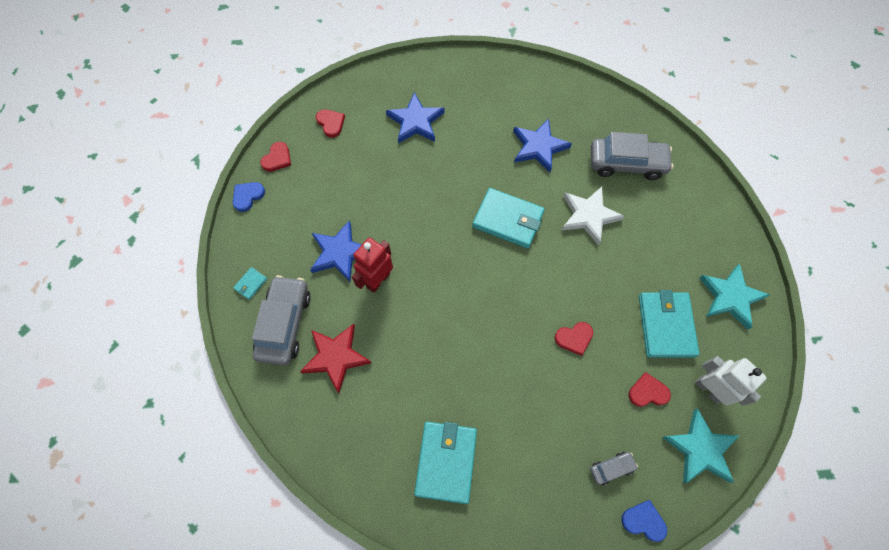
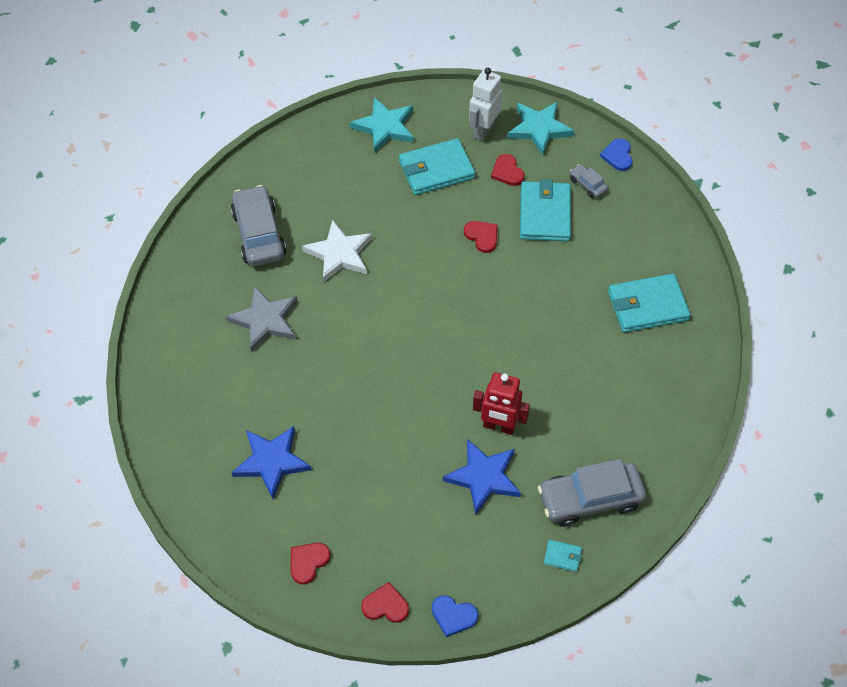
camera: 110 degrees left, 10 degrees down
(336, 357) = (600, 434): red star -> none
(508, 220) = (374, 325): turquoise wallet -> turquoise wallet (545, 214)
(539, 147) = (265, 320): blue star -> grey star

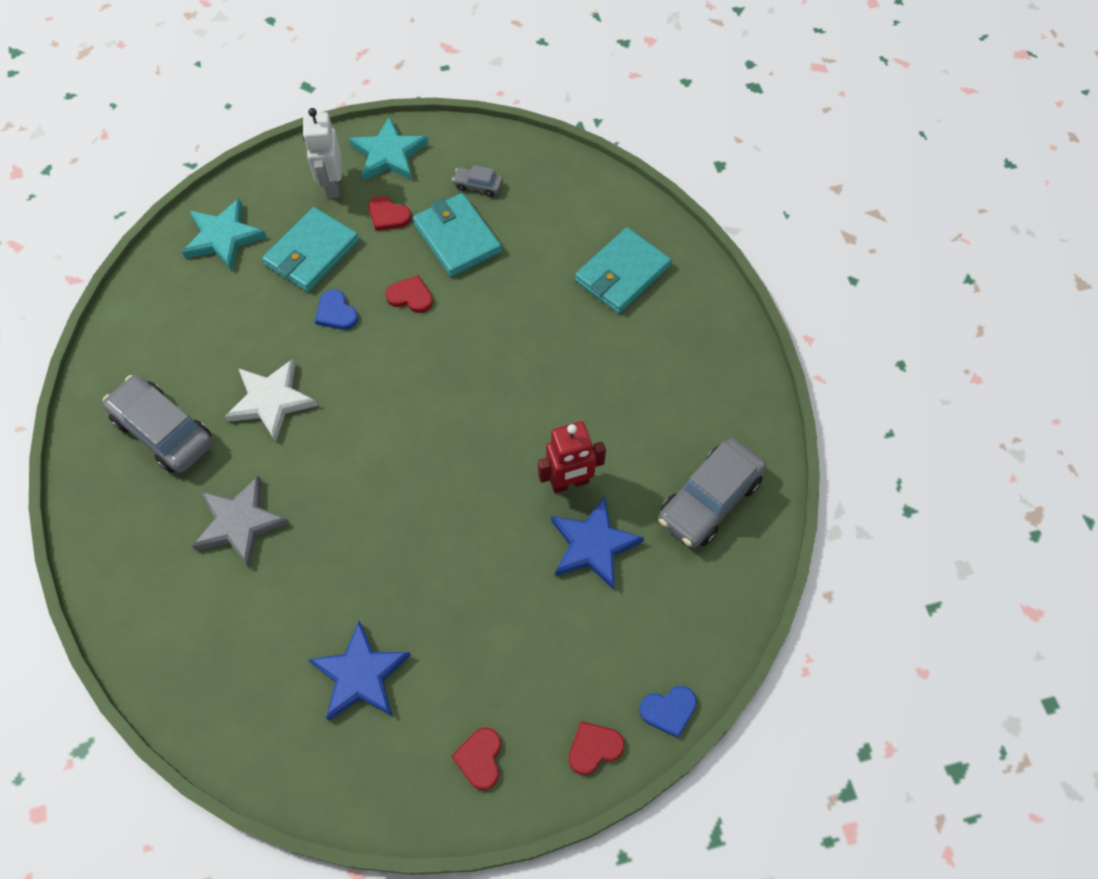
camera: 35 degrees left, 5 degrees up
(562, 556) = (726, 575): turquoise wallet -> none
(618, 156) = (486, 141): blue heart -> blue heart (336, 312)

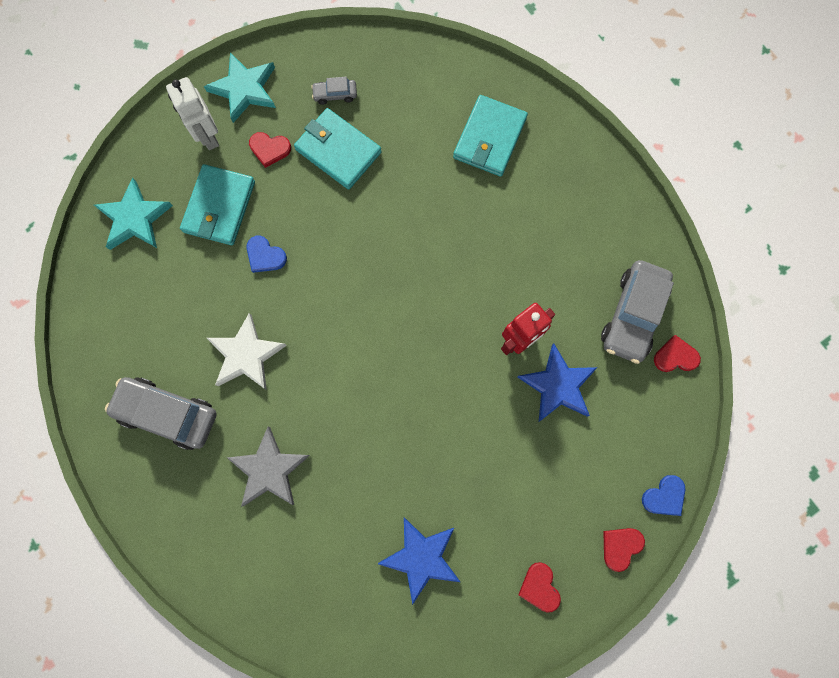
camera: 20 degrees left, 15 degrees up
(410, 296) = (322, 219): red heart -> red heart (675, 356)

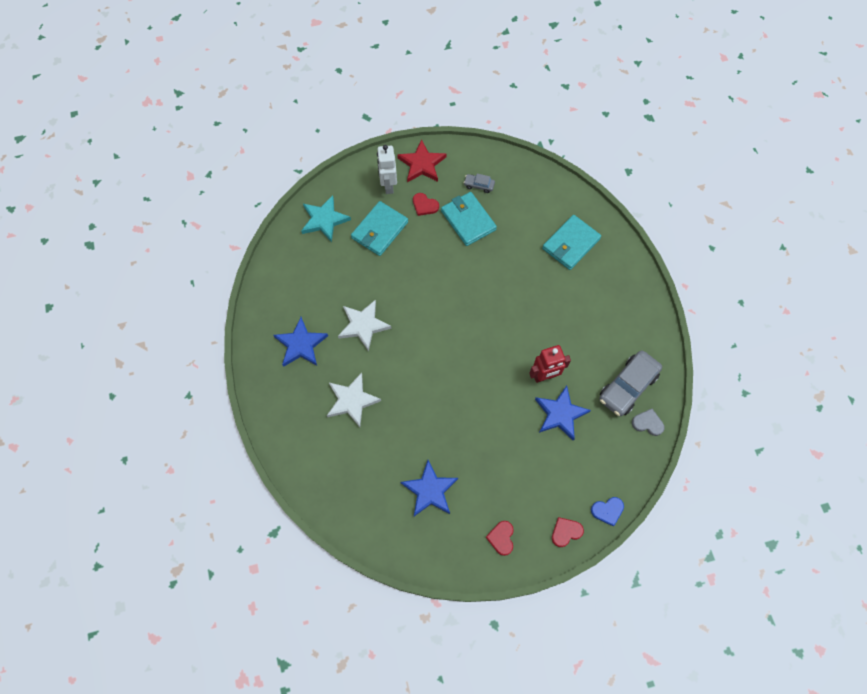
camera: 20 degrees right, 10 degrees down
(167, 414) = (301, 344): grey car -> blue star
(244, 89) = (422, 164): turquoise star -> red star
(265, 256) = (397, 269): blue heart -> none
(269, 470) = (352, 401): grey star -> white star
(675, 356) = (648, 423): red heart -> grey heart

